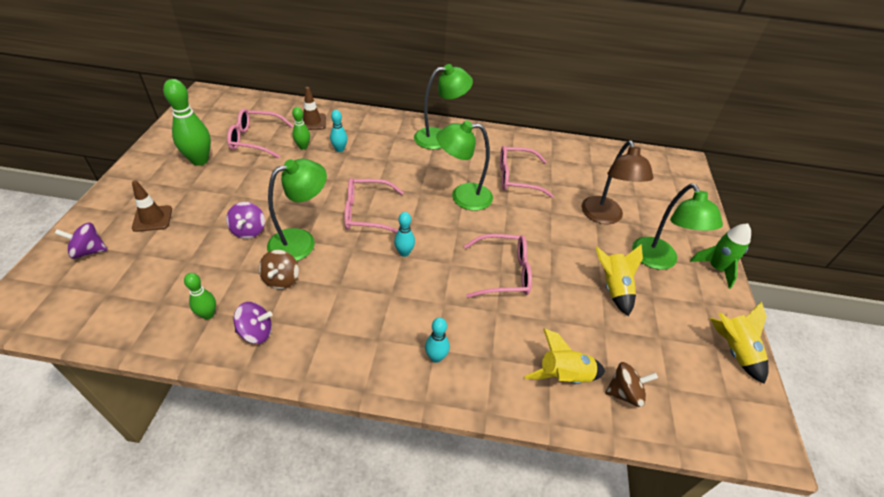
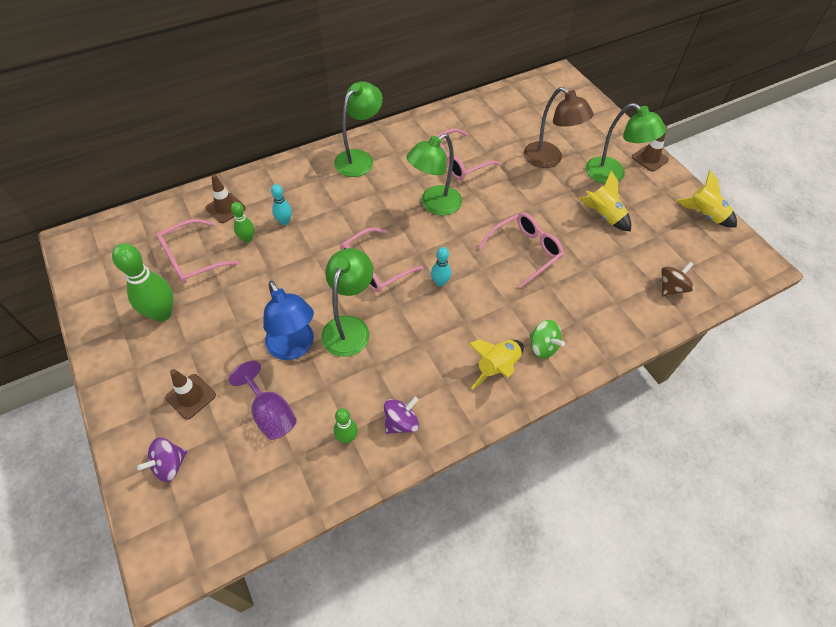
camera: 35 degrees left, 10 degrees up
(182, 262) = (270, 413): none -> purple goblet
(249, 230) = (294, 348): purple spinning top -> blue lamp
(281, 279) = (371, 369): brown spinning top -> none
(436, 357) = (543, 347): turquoise bowling pin -> green spinning top
(563, 376) = (629, 302): yellow rocket -> yellow rocket (497, 367)
(716, 268) = (649, 158): green rocket -> brown traffic cone

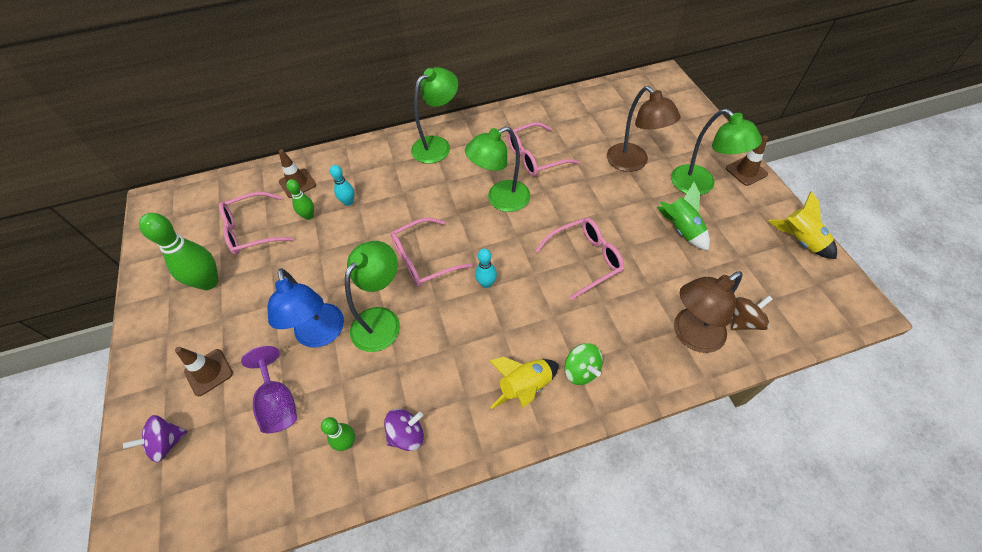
camera: 15 degrees right, 0 degrees up
(603, 216) = (680, 229): yellow rocket -> green rocket
(629, 305) = (691, 335): none -> brown lamp

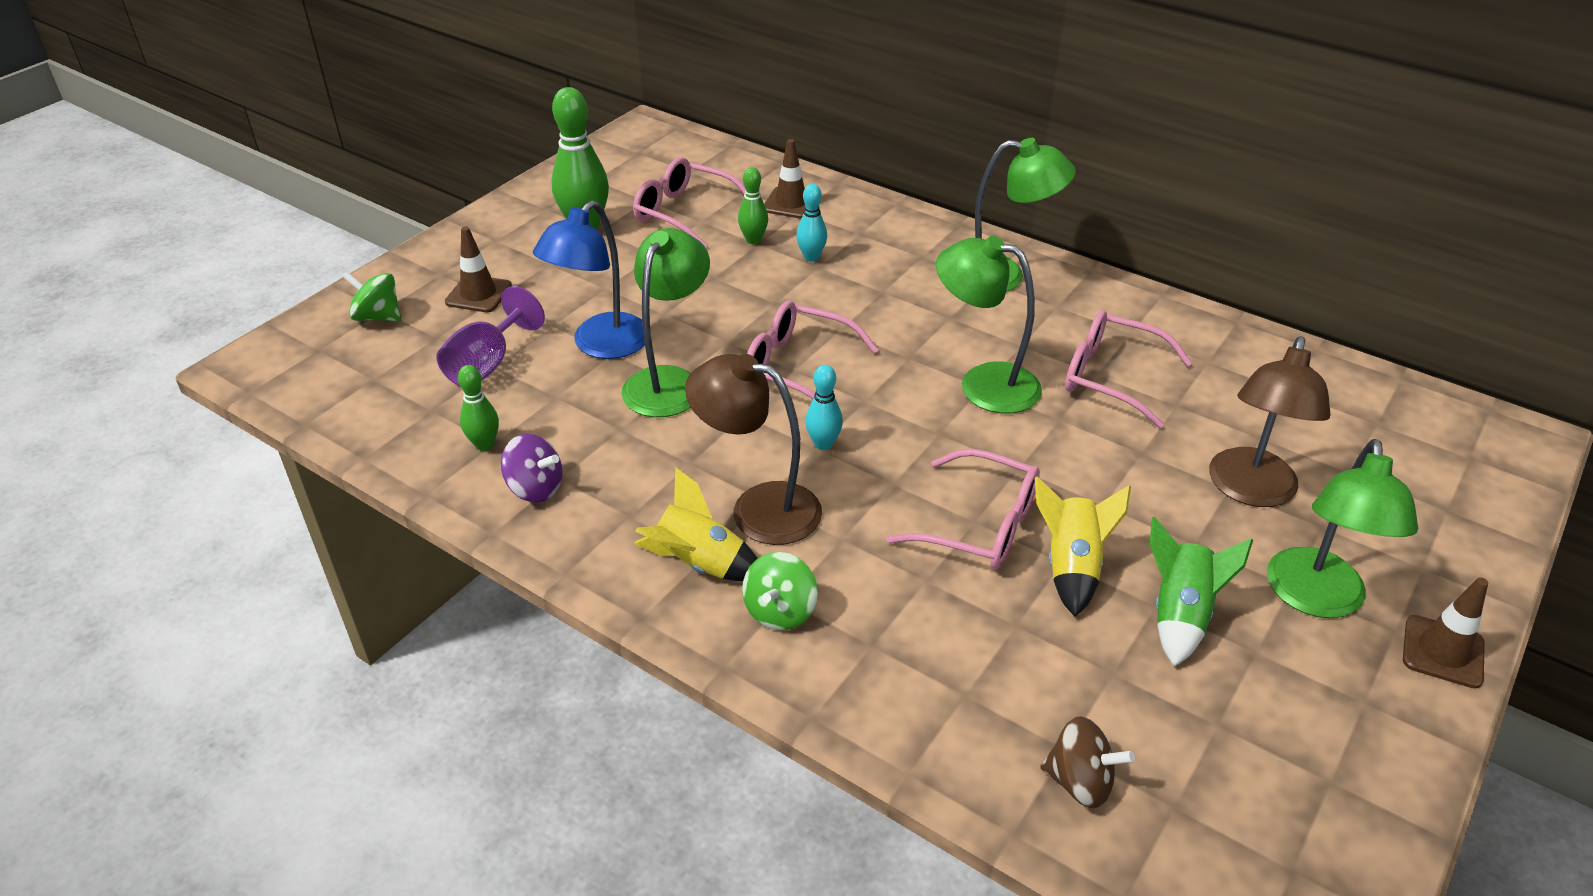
camera: 50 degrees right, 15 degrees down
(167, 443) = (378, 317): purple spinning top -> green spinning top
(381, 320) = (669, 381): green lamp -> green lamp turned 60 degrees counterclockwise
(691, 335) = (973, 718): brown lamp -> brown lamp (758, 508)
(799, 241) = (1368, 801): yellow rocket -> yellow rocket (1071, 567)

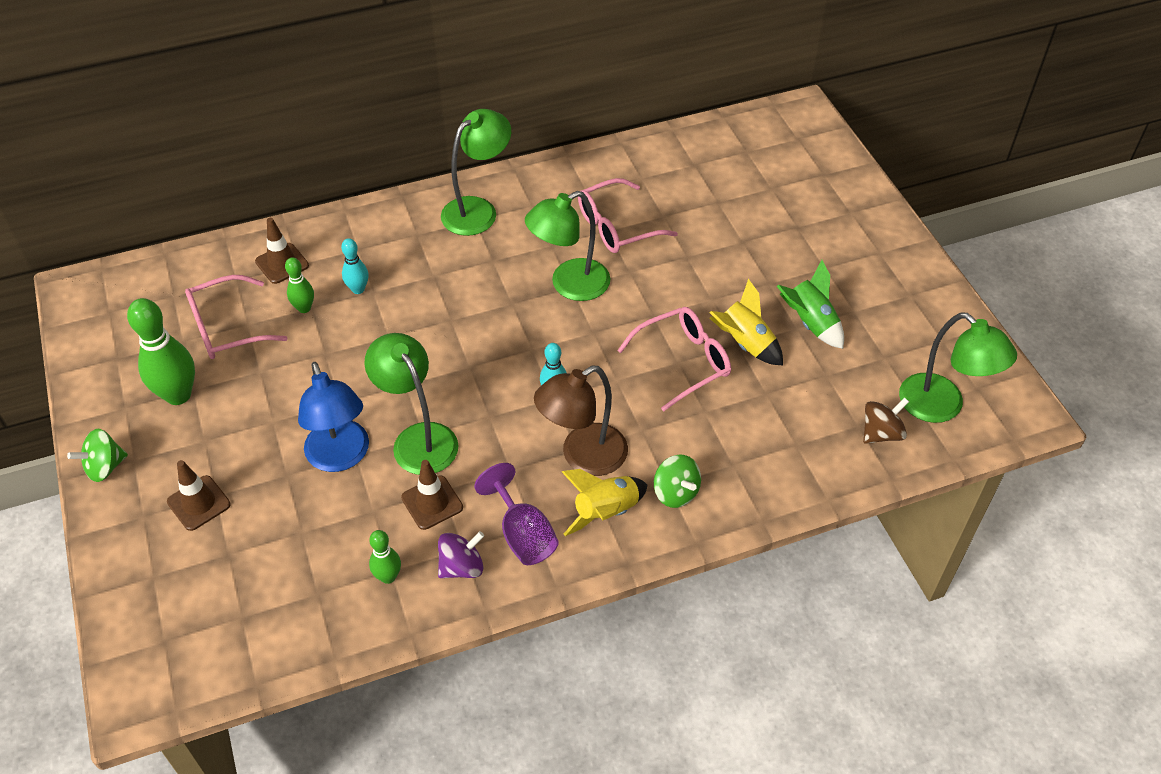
camera: 55 degrees left, 10 degrees up
(378, 317) = (160, 583): green spinning top -> green spinning top (105, 467)
(487, 364) = (295, 536): purple goblet -> purple goblet (522, 534)
(797, 367) = (468, 363): pink glasses -> none
(1250, 491) = (751, 235): brown lamp -> none
(1316, 599) = (840, 265): green lamp -> green lamp (941, 407)
(1443, 652) = (903, 246): brown traffic cone -> brown traffic cone (432, 502)

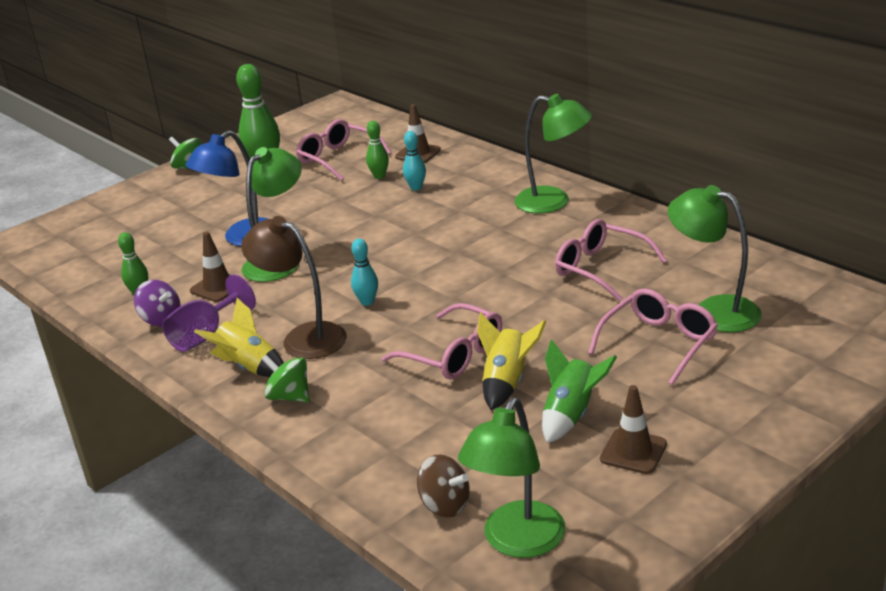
camera: 70 degrees right, 20 degrees down
(199, 503) = (174, 206): brown traffic cone -> brown traffic cone (633, 451)
(569, 285) = (502, 269): green lamp -> green lamp (713, 311)
(675, 493) = (289, 396): green spinning top -> green spinning top turned 90 degrees clockwise
(748, 239) = (659, 343): none -> pink glasses

